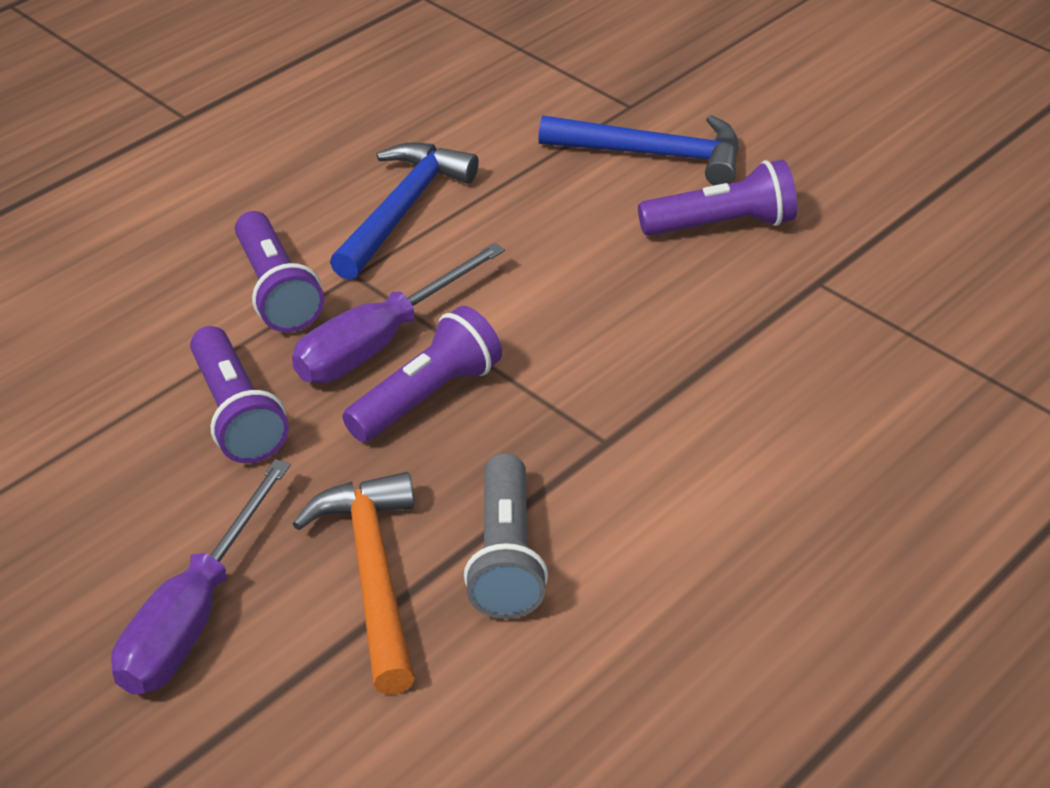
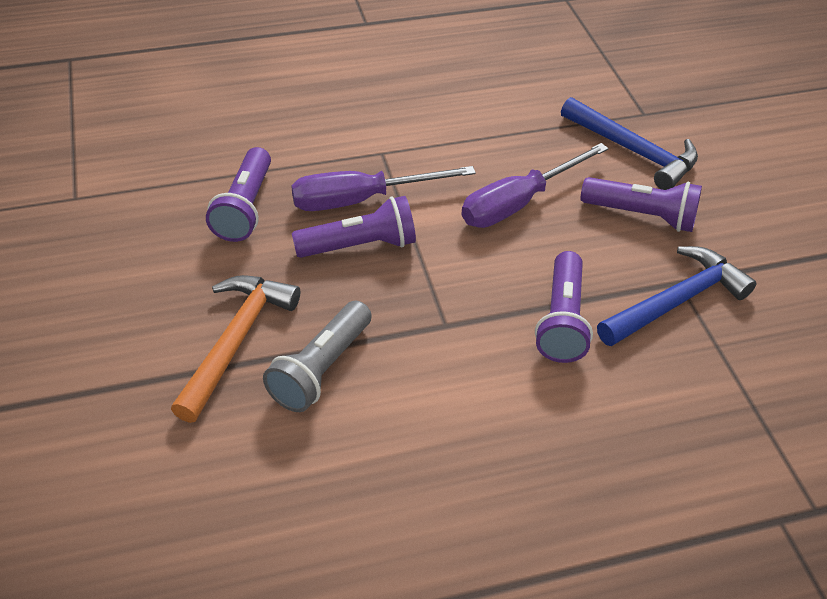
camera: 30 degrees right, 5 degrees up
(193, 615) = (122, 315): purple screwdriver -> purple screwdriver (519, 203)
(276, 291) = (329, 144): purple flashlight -> purple flashlight (562, 321)
(402, 210) = (443, 124): blue hammer -> blue hammer (676, 301)

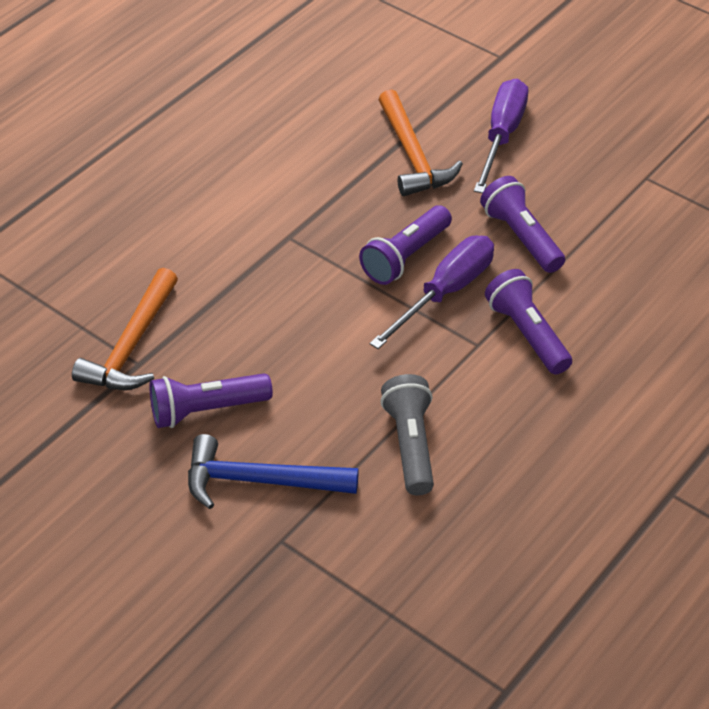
camera: 145 degrees right, 0 degrees up
(321, 369) = (342, 169): grey flashlight -> grey flashlight (410, 444)
(519, 203) = (319, 362): purple screwdriver -> purple screwdriver (502, 136)
(562, 321) = (209, 283): purple flashlight -> purple flashlight (527, 334)
(676, 301) = (132, 345): blue hammer -> orange hammer

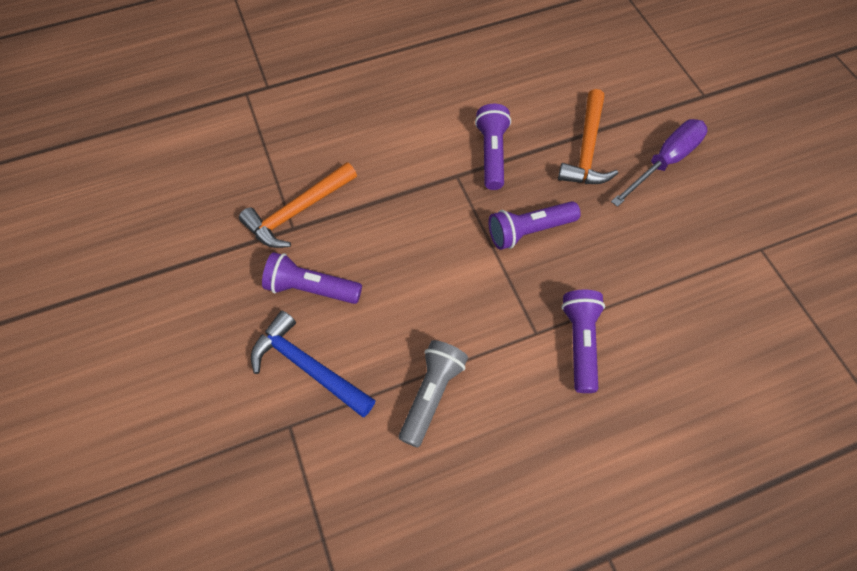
camera: 30 degrees right, 15 degrees up
(445, 293) = (539, 276): purple screwdriver -> none
(521, 237) = (627, 255): purple flashlight -> purple flashlight (492, 154)

